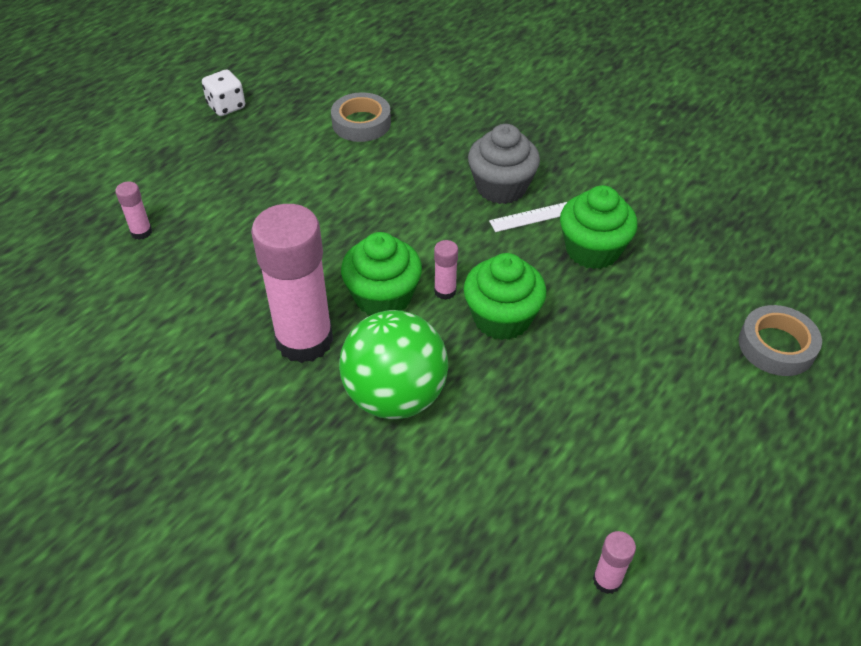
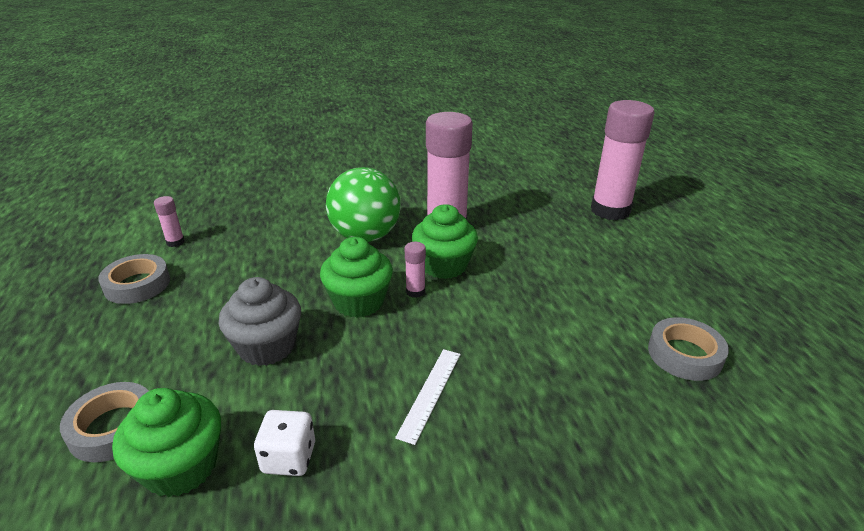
camera: 130 degrees right, 15 degrees down
(141, 232) = (610, 210): pink glue stick -> pink glue stick, size x2.45
(226, 106) = (766, 290): white dice -> white dice (289, 458)
(501, 187) = (496, 390): grey cupcake -> grey cupcake (267, 346)
(592, 250) = (351, 394): green cupcake -> green cupcake (181, 466)
(693, 521) = (137, 284): none -> grey tape

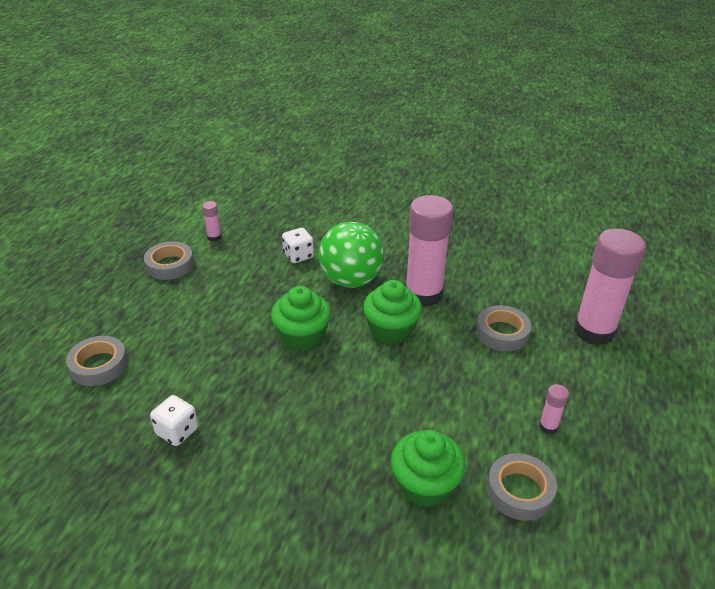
camera: 30 degrees right, 5 degrees up
(181, 466) = (117, 407): green cupcake -> green cupcake (425, 485)
(267, 346) = (217, 347): grey cupcake -> none
(290, 231) = (298, 256): none -> white dice
(415, 291) = (349, 344): pink glue stick -> pink glue stick (548, 426)
(430, 393) = (295, 429): white ruler -> none
(543, 235) = (502, 333): none -> grey tape

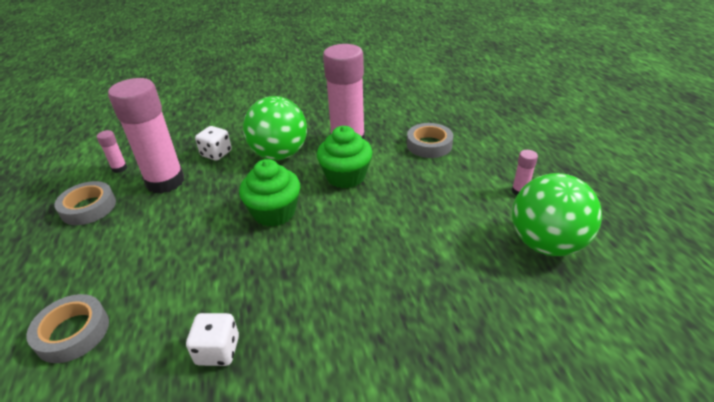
camera: 30 degrees left, 0 degrees up
(425, 485) = (479, 276): green cupcake -> none
(519, 491) = (546, 244): grey tape -> green ball
(594, 331) = (486, 120): pink glue stick -> pink glue stick (165, 181)

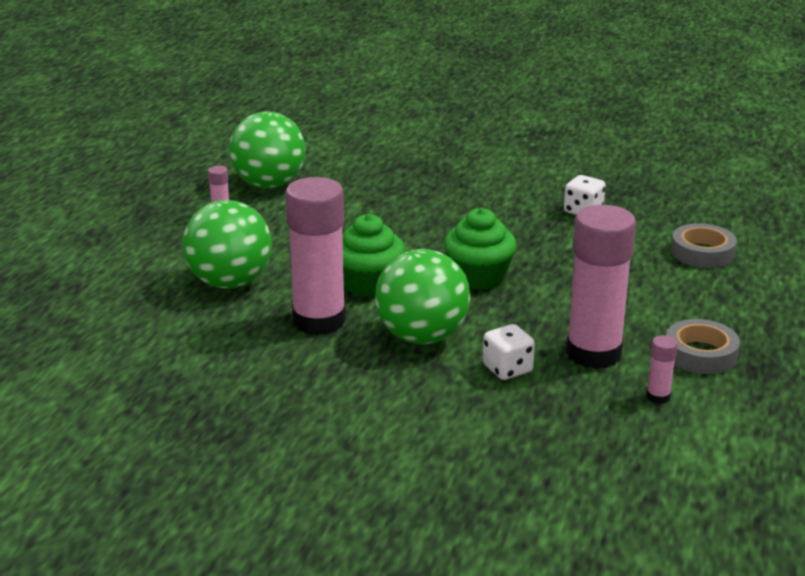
camera: 150 degrees left, 10 degrees down
(429, 145) = (230, 282): grey tape -> green ball

